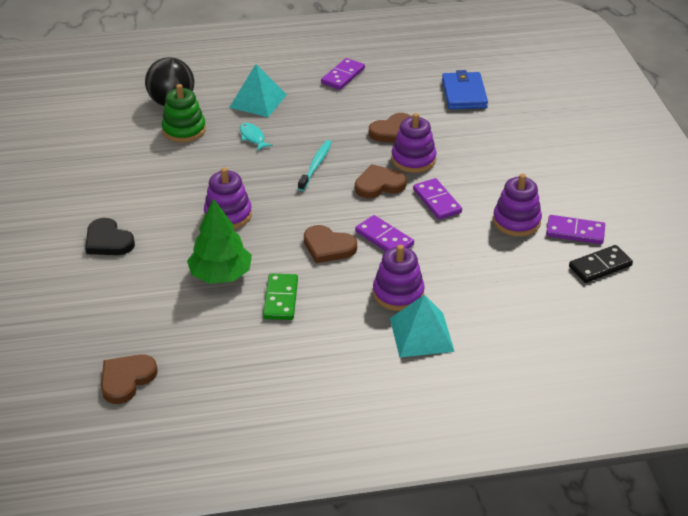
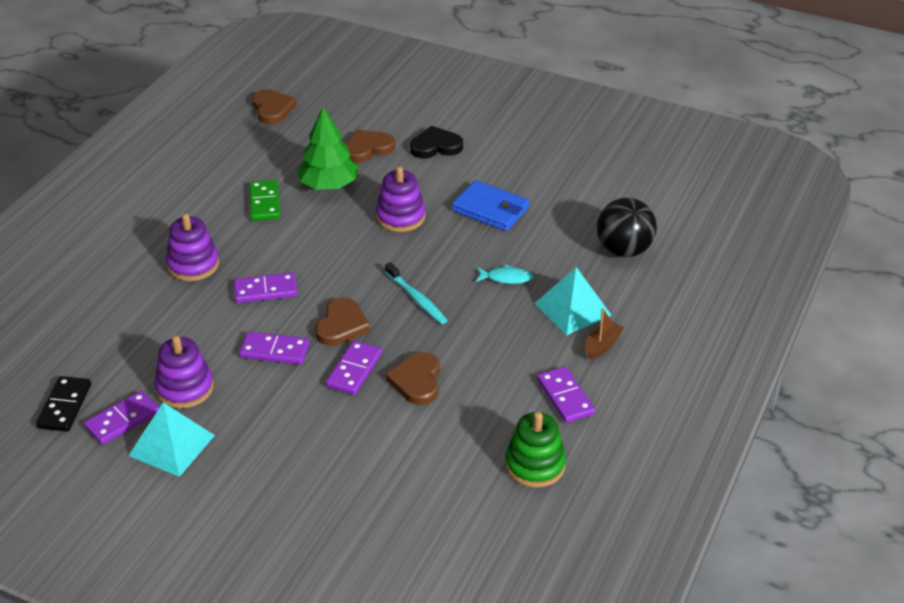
camera: 125 degrees right, 0 degrees up
(184, 130) = (563, 240): green stacking toy -> green stacking toy (535, 465)
(281, 299) = (264, 203): green domino -> green domino turned 45 degrees clockwise
(282, 79) = (602, 345): none -> brown boat
(328, 247) = (294, 253): brown heart -> brown heart (367, 148)
(413, 159) = (354, 370): purple stacking toy -> purple domino
(421, 334) = (137, 254): turquoise pyramid -> turquoise pyramid (171, 445)
(464, 94) = (431, 482): blue wallet -> blue wallet (490, 209)

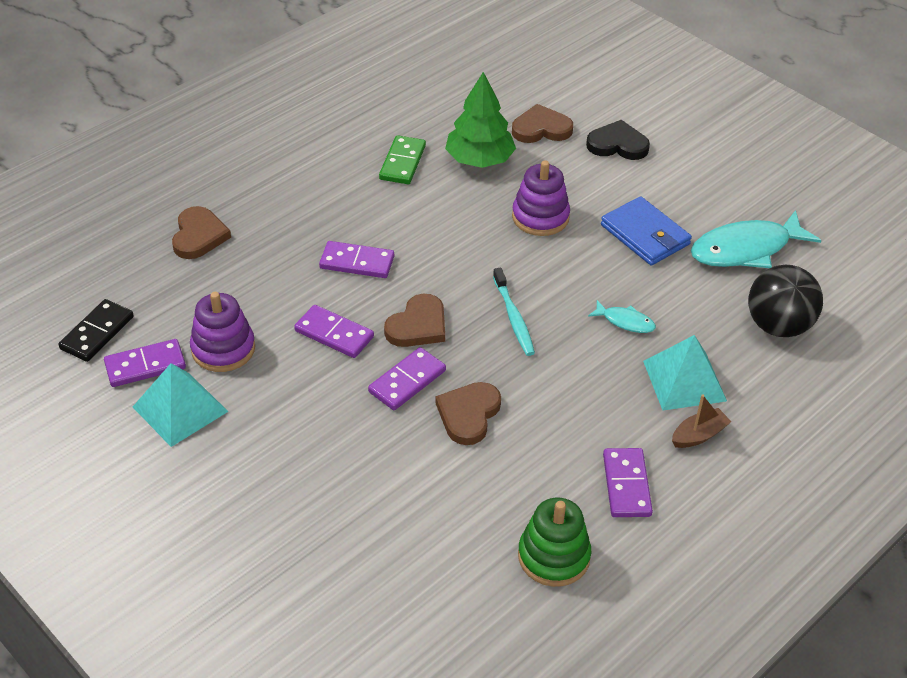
camera: 20 degrees right, 5 degrees up
(193, 264) = (297, 213): purple stacking toy -> none
(272, 109) = (460, 58): brown heart -> brown heart (199, 236)
(573, 200) = (746, 249): none -> turquoise fish

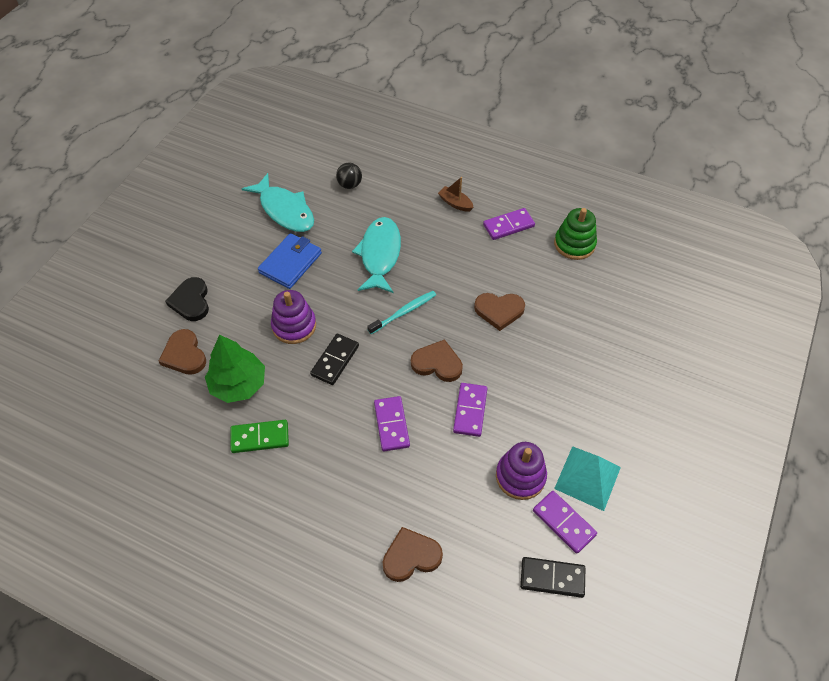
camera: 110 degrees left, 10 degrees up
(407, 381) = (490, 352): purple domino -> none
(471, 239) = (335, 360): none -> black domino
(625, 321) = (380, 254): turquoise fish -> turquoise fish, size x2.09
(684, 380) = (416, 217): turquoise pyramid -> none
(778, 326) = (350, 185): black ball -> black ball, size x0.57

